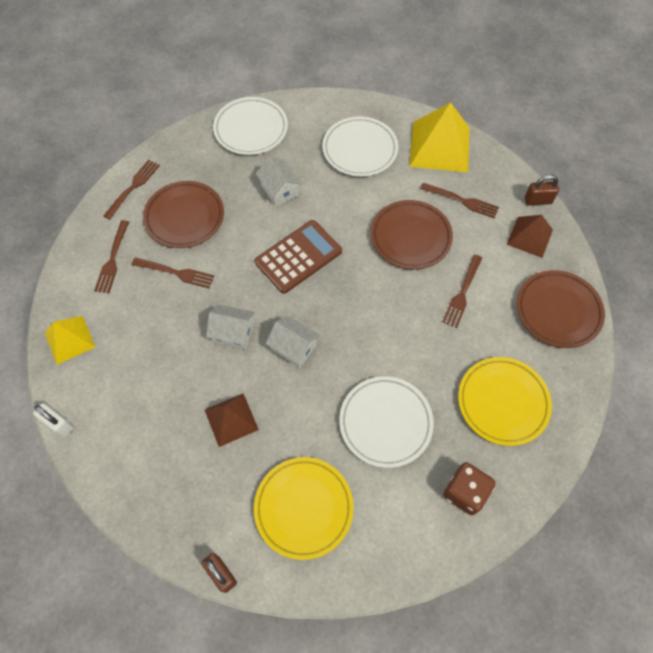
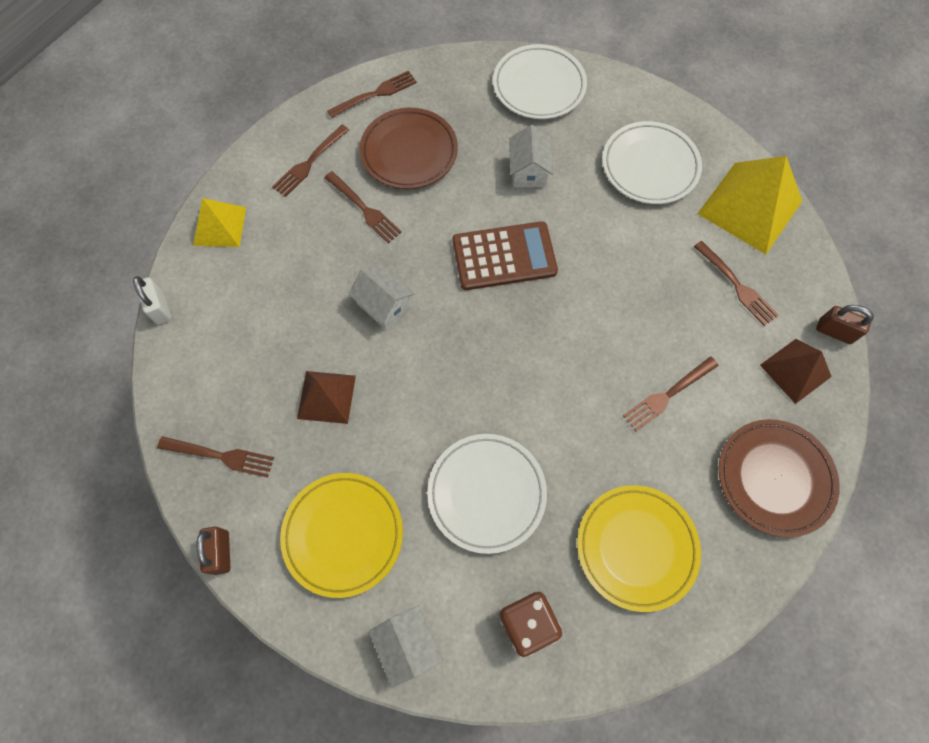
camera: 30 degrees right, 5 degrees up
(177, 506) = (220, 456): none -> brown fork
(293, 348) = (437, 355): white house -> white house (407, 644)
(410, 237) = (647, 298): brown plate -> none

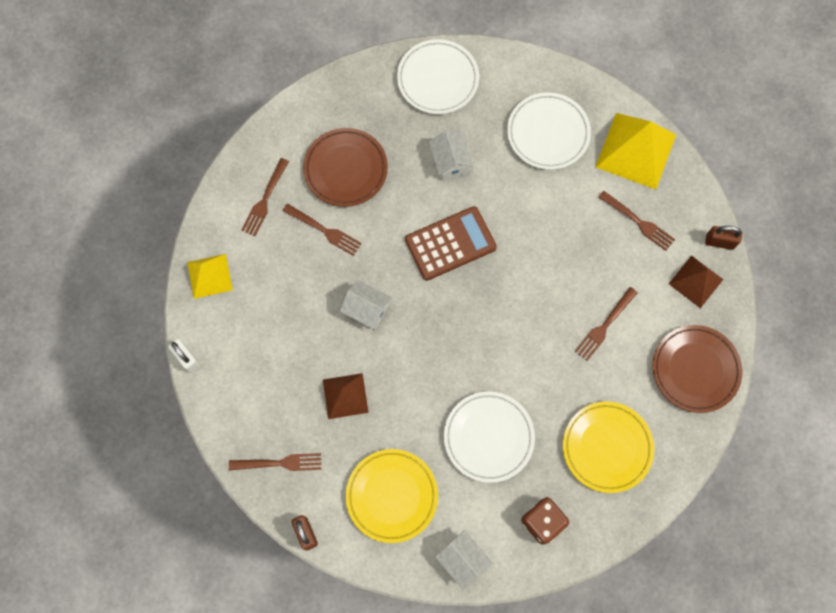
camera: 15 degrees left, 5 degrees up
(375, 94) = (300, 121): brown fork -> none

